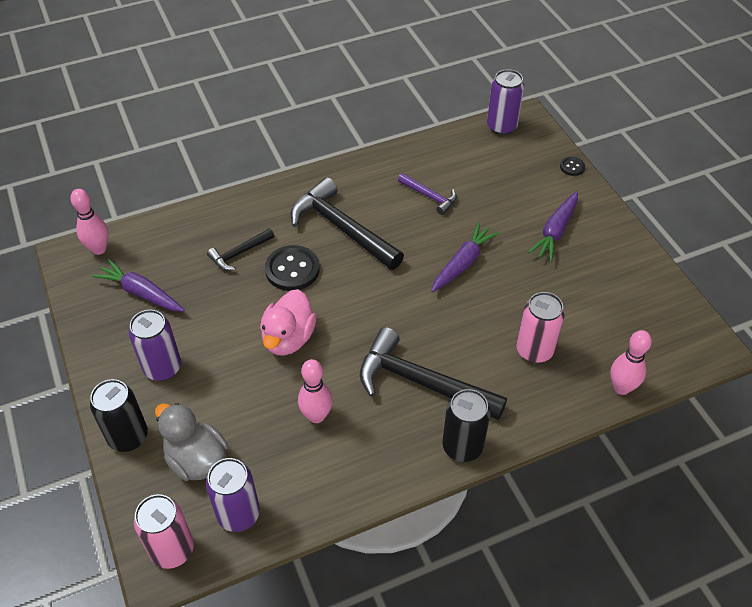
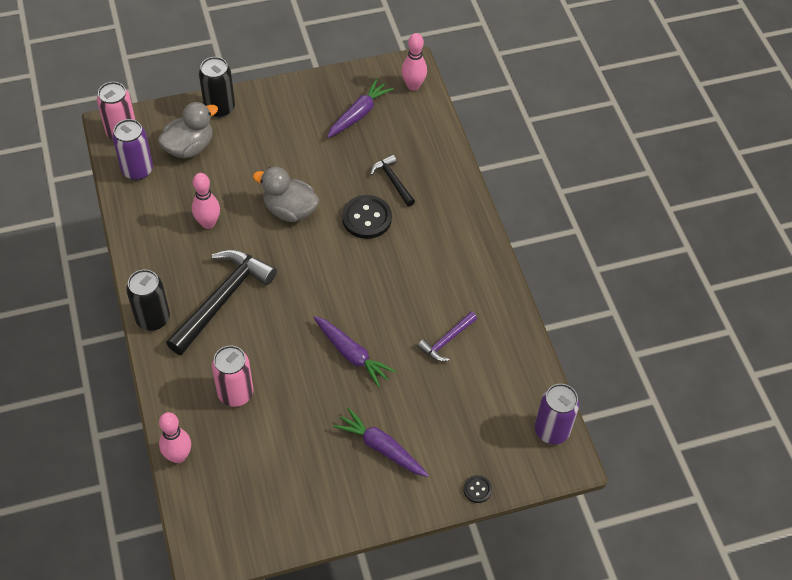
camera: 95 degrees right, 5 degrees up
(162, 368) = (278, 128): purple can -> none
(288, 338) = (290, 210): pink duck -> grey duck
(342, 228) = (412, 261): black hammer -> none

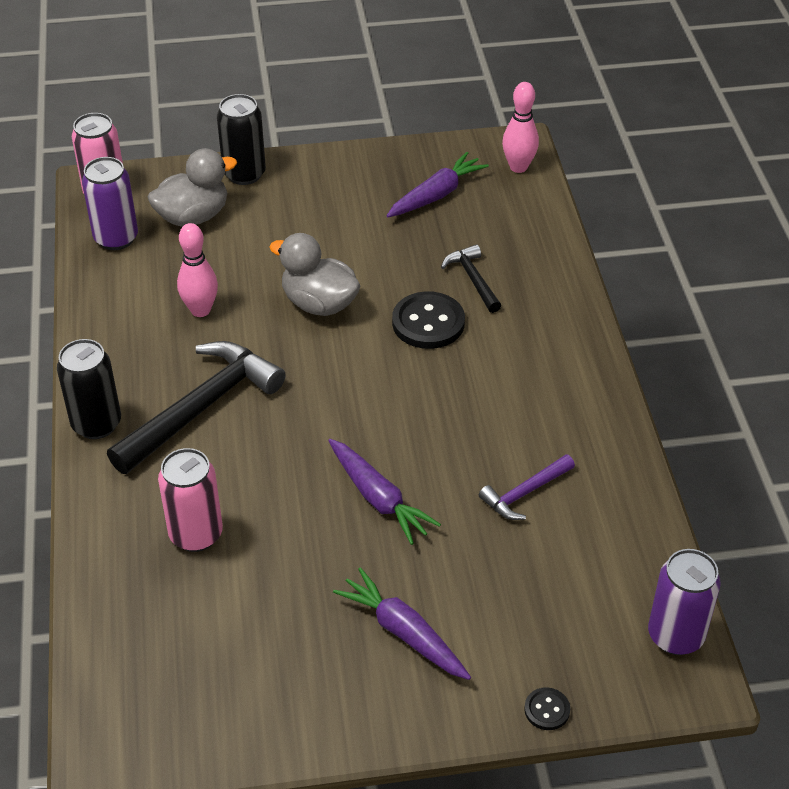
camera: 10 degrees right, 10 degrees down
(178, 456) = (93, 612): pink bowling pin -> none

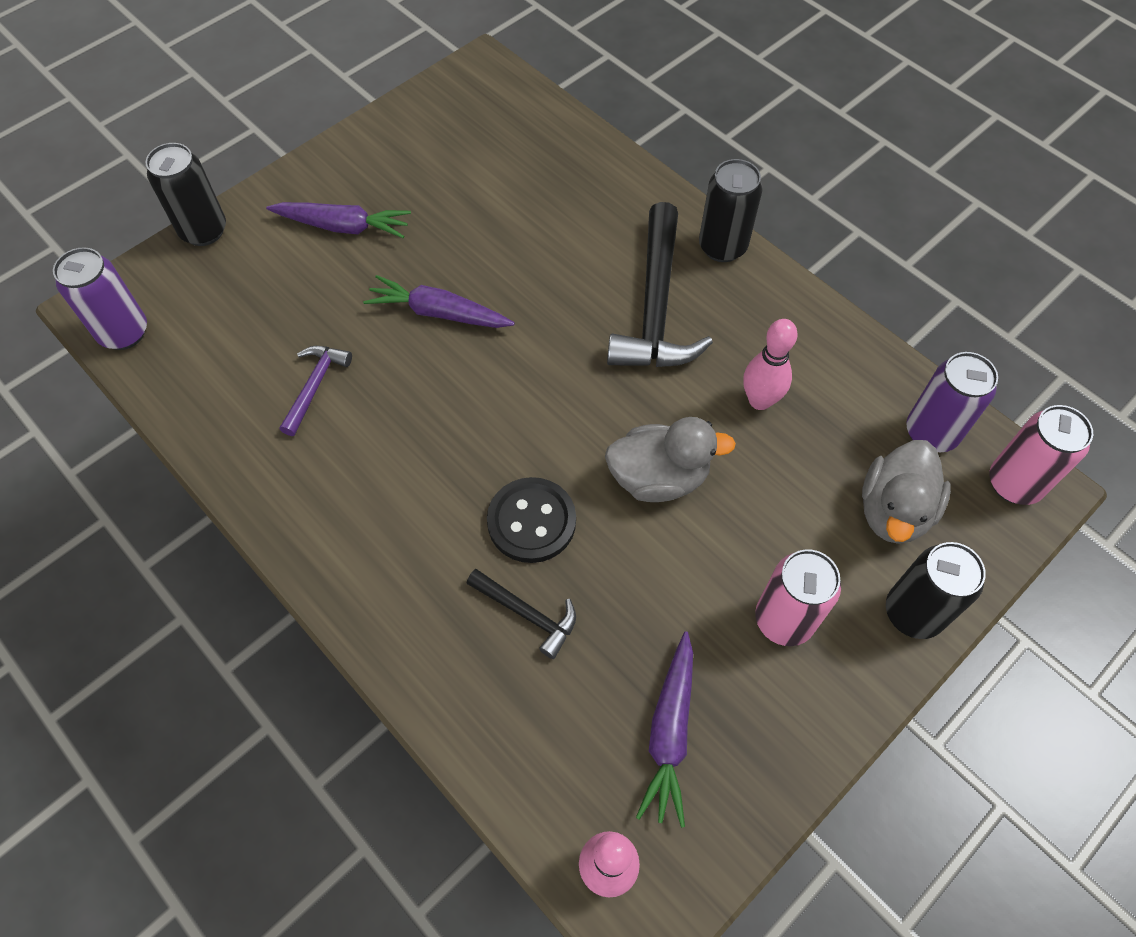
camera: 145 degrees right, 15 degrees up
(196, 534) = (556, 211): pink can -> pink can (784, 620)
(547, 710) = (204, 231): black button -> black can

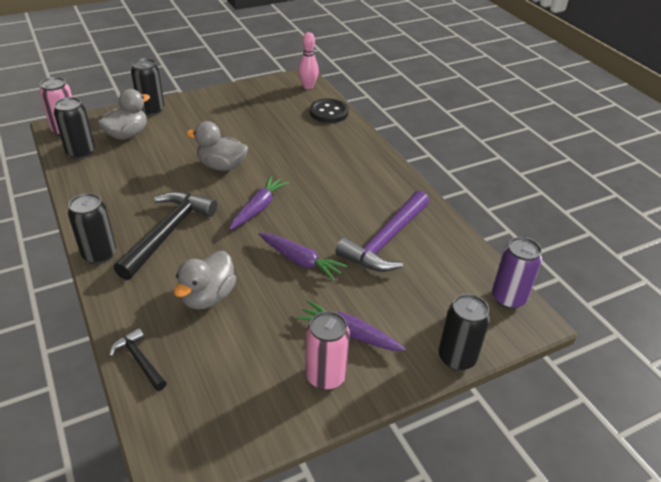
camera: 165 degrees left, 20 degrees down
(315, 386) = (386, 241): purple hammer -> purple hammer, size x1.97
(527, 614) = (306, 140): black hammer -> black hammer (139, 360)
(531, 521) = (290, 165): black button -> black button (329, 112)
(540, 227) = (208, 297): none -> grey duck
(670, 732) = (268, 105): purple carrot -> purple carrot (258, 208)
(760, 400) = (148, 181): pink bowling pin -> none
(784, 620) = (203, 118): pink can -> pink can (325, 376)
(931, 433) = (81, 152): purple can -> black can

